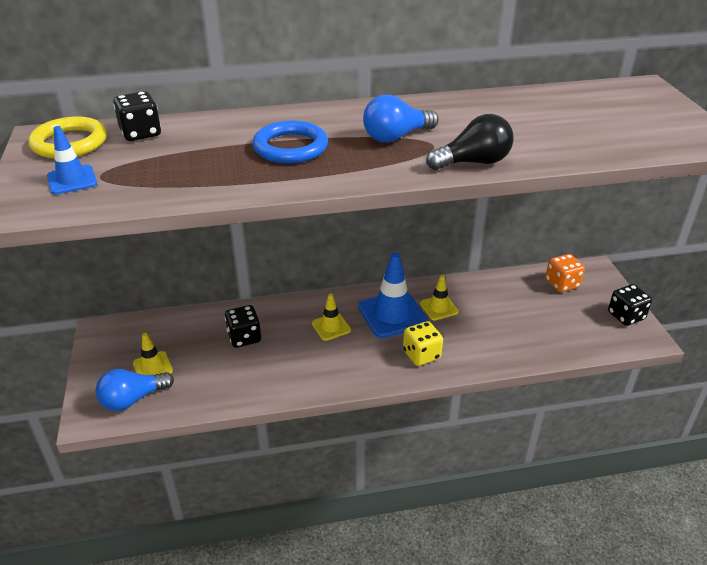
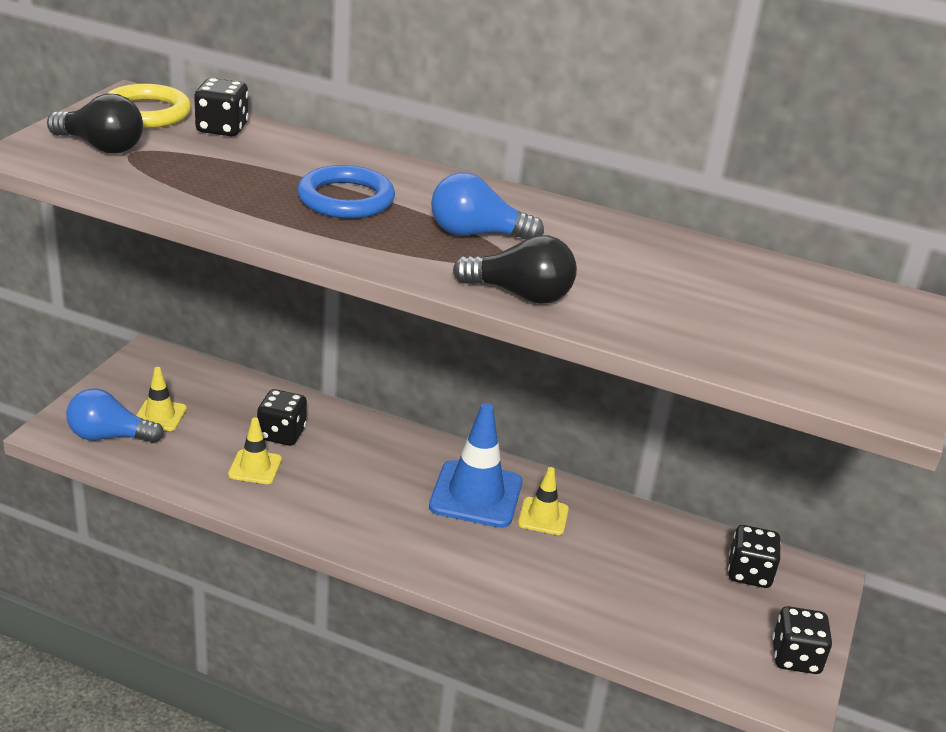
camera: 30 degrees right, 5 degrees down
(72, 180) = (101, 147): blue traffic cone -> black light bulb
(331, 327) = (388, 471): yellow traffic cone -> yellow traffic cone (255, 467)
(421, 354) = (459, 555): yellow dice -> none
(562, 284) = (749, 573): orange dice -> black dice

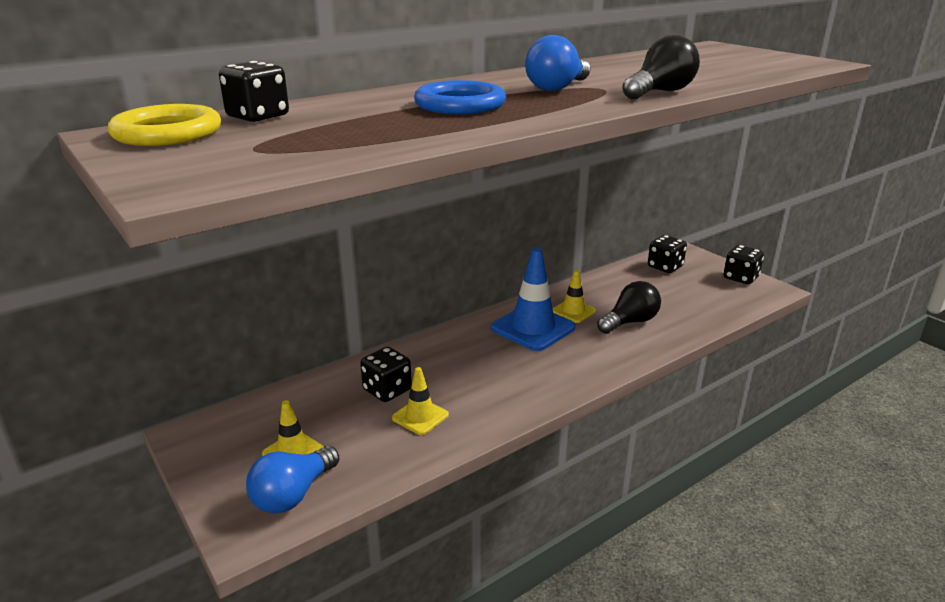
camera: 55 degrees left, 5 degrees down
(101, 147) = (219, 157): black light bulb -> black light bulb (630, 322)

